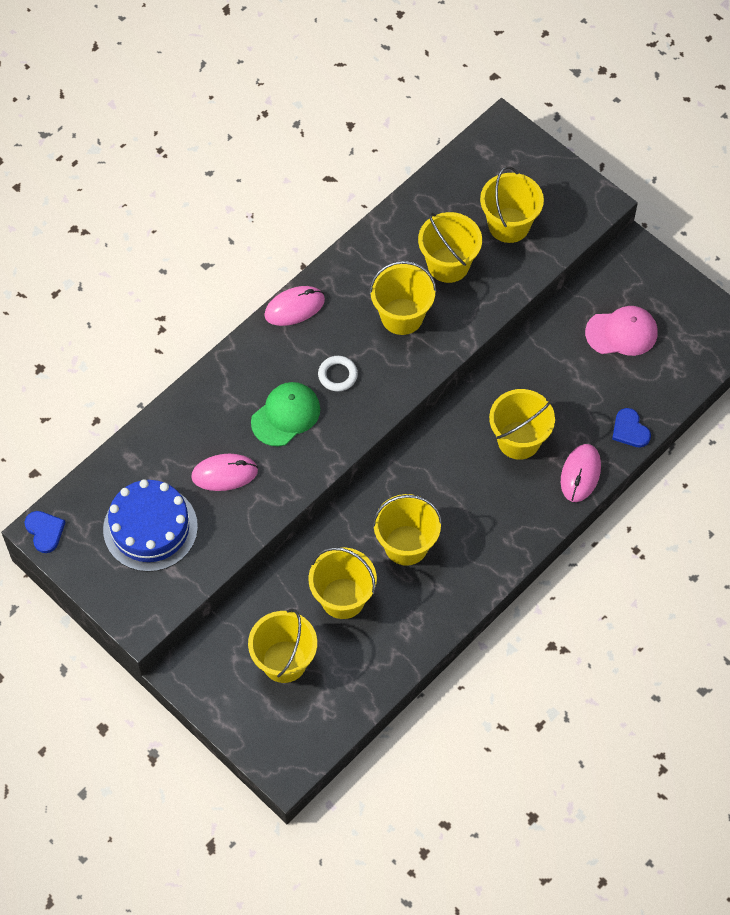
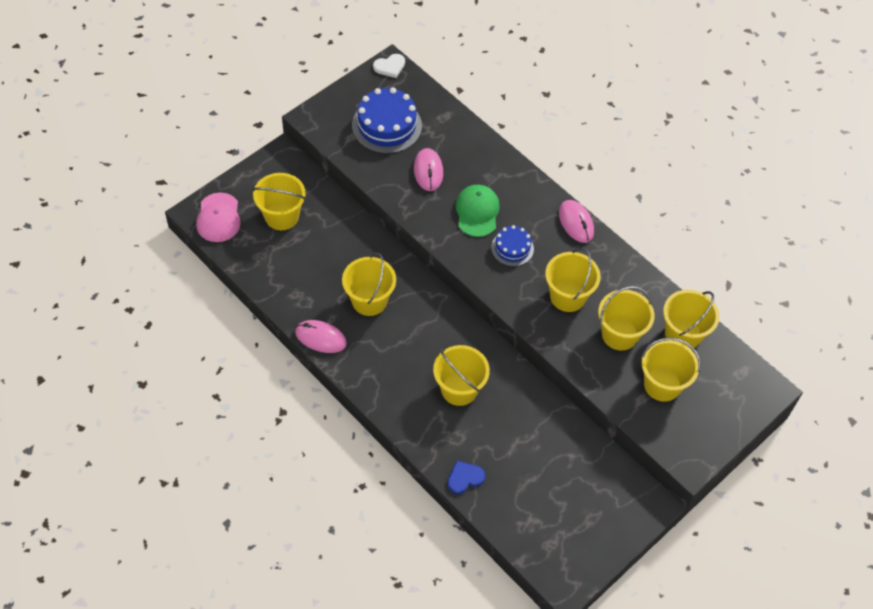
camera: 90 degrees right, 5 degrees down
(45, 531) = (390, 66): blue heart -> white heart
(286, 415) = (477, 212): green cap -> green cap turned 135 degrees counterclockwise
(337, 375) = (512, 248): white ring -> blue cake
(343, 598) = (328, 256): yellow bucket -> yellow bucket (683, 334)
(580, 474) = (424, 433): pink mouse -> pink mouse (320, 338)
(621, 333) = (564, 482): pink cap -> pink cap (218, 218)

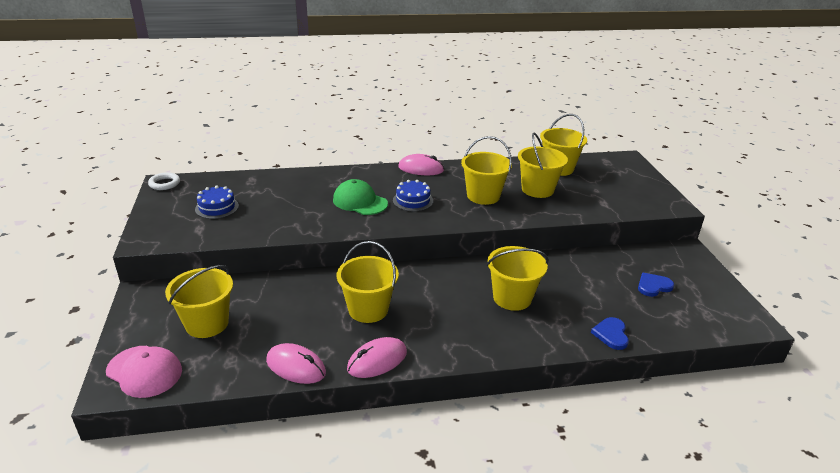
camera: 55 degrees left, 25 degrees down
(387, 125) = (217, 207): blue cake -> blue cake, size x0.58
(390, 66) = (164, 184): white heart -> white ring
(428, 171) = (290, 207): pink mouse -> pink mouse (296, 367)
(562, 490) = (653, 286): none -> blue heart
(662, 385) = (596, 191): yellow bucket -> none

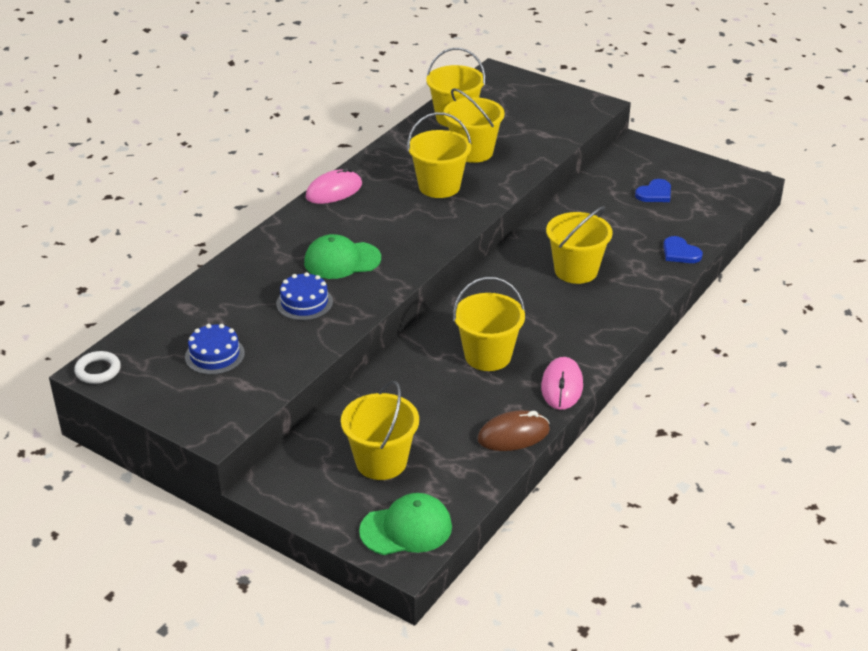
camera: 45 degrees left, 5 degrees up
(144, 371) = (406, 528): pink cap -> green cap
(296, 367) = (513, 435): pink mouse -> brown mouse
(413, 200) = (387, 229): blue cake -> blue cake (304, 303)
(653, 286) = (655, 193): blue heart -> blue heart turned 150 degrees counterclockwise

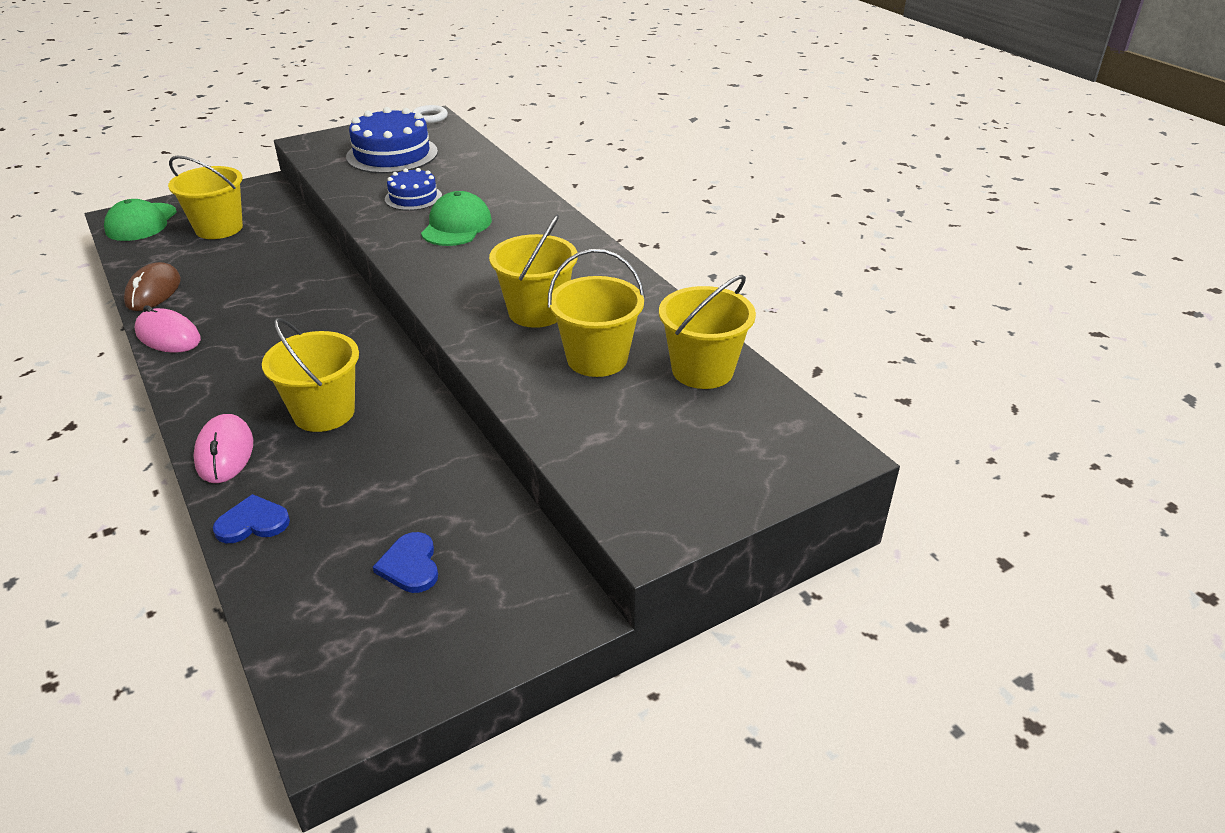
camera: 115 degrees right, 0 degrees up
(214, 355) = (392, 154): blue cake -> blue cake, size x1.73
(334, 191) = (589, 247): pink mouse -> pink mouse (225, 452)
(488, 356) = (266, 309): yellow bucket -> none

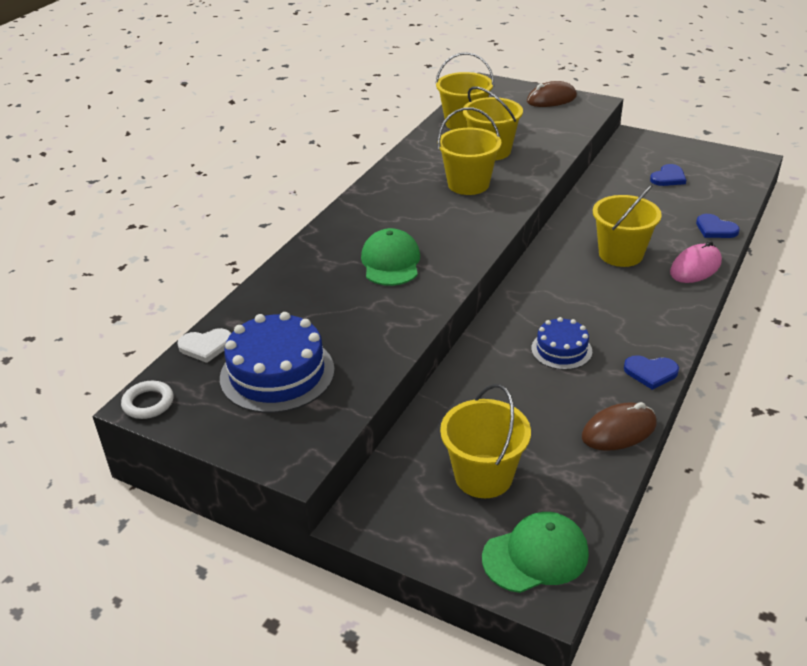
camera: 120 degrees left, 0 degrees up
(168, 336) = (650, 372): pink mouse -> blue heart
(413, 197) = (362, 308): blue cake -> blue cake (561, 350)
(456, 226) = (391, 262): green cap -> green cap turned 105 degrees clockwise
(460, 140) = (205, 346): none -> white heart
(708, 492) = (551, 99): none -> brown mouse

